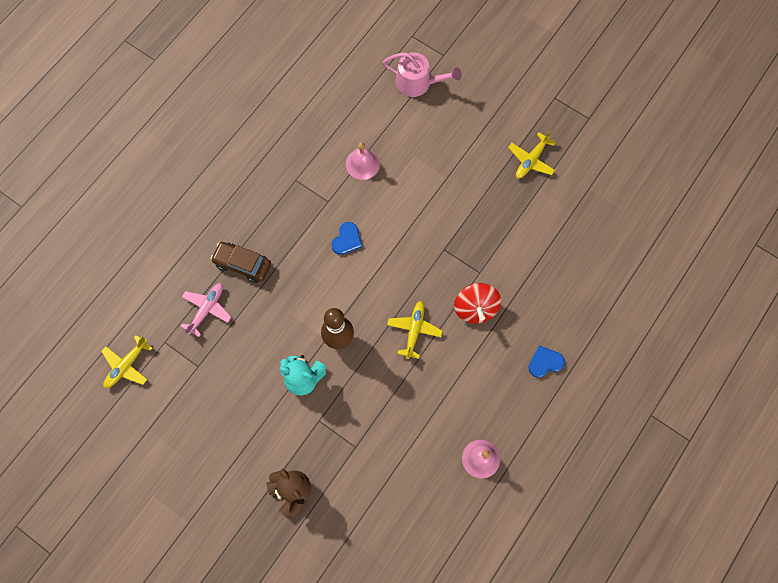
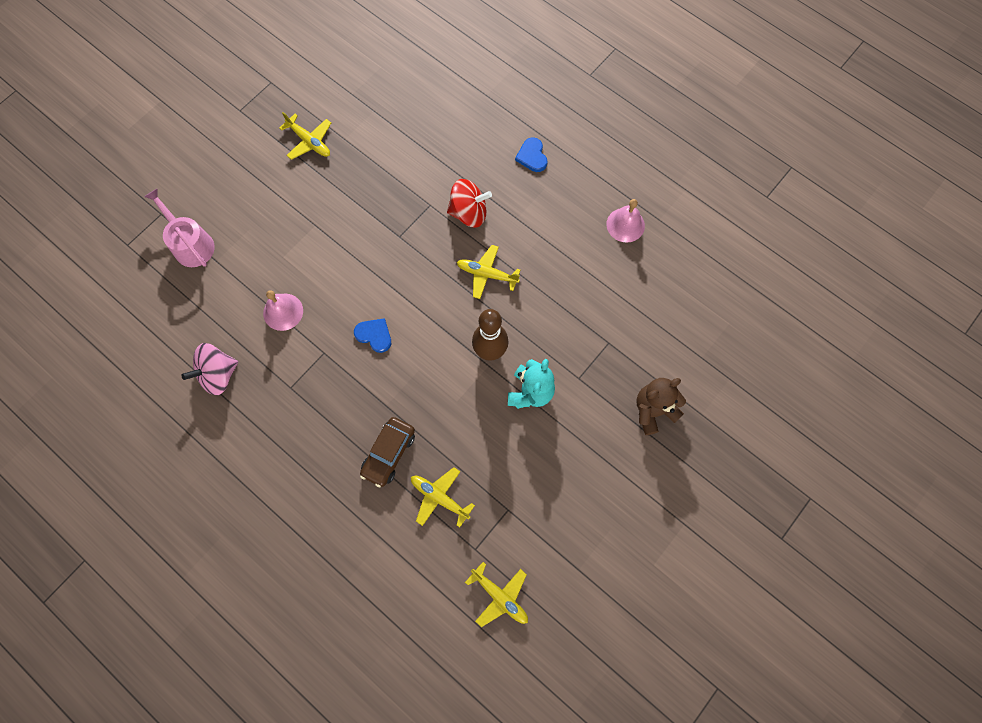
camera: 85 degrees left, 0 degrees up
(207, 309) = (440, 497): pink plane -> yellow plane
(303, 124) = (218, 375): none -> pink spinning top
(417, 83) = (191, 244): pink watering can -> pink watering can turned 60 degrees counterclockwise

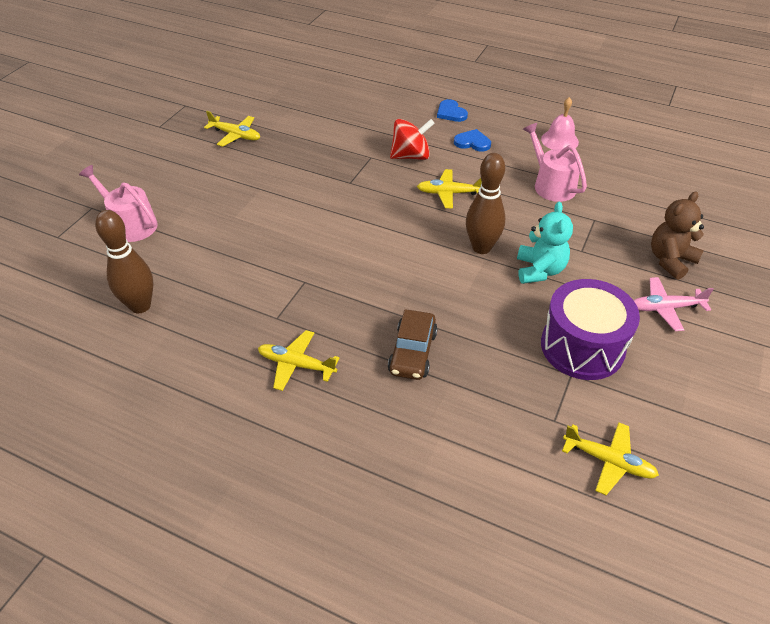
camera: 15 degrees left, 25 degrees down
(183, 345) = (140, 306): none -> brown bowling pin
(218, 375) = (188, 323): pink spinning top -> none
(283, 312) = (248, 257): pink bell -> none
(374, 335) = (354, 257): blue heart -> blue heart (472, 142)
(440, 497) = (489, 380): yellow plane -> yellow plane (296, 365)
(529, 485) = (582, 347): none -> purple drum
(588, 286) = (551, 185): none -> pink watering can
(620, 463) = (665, 308): none -> pink plane

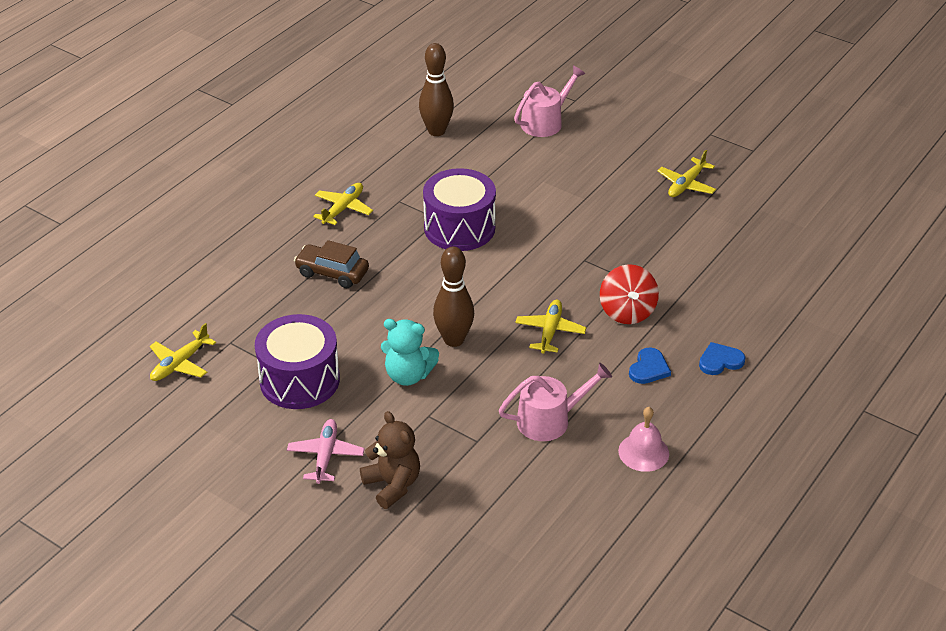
camera: 100 degrees right, 5 degrees down
(317, 264) = (459, 228): none -> purple drum

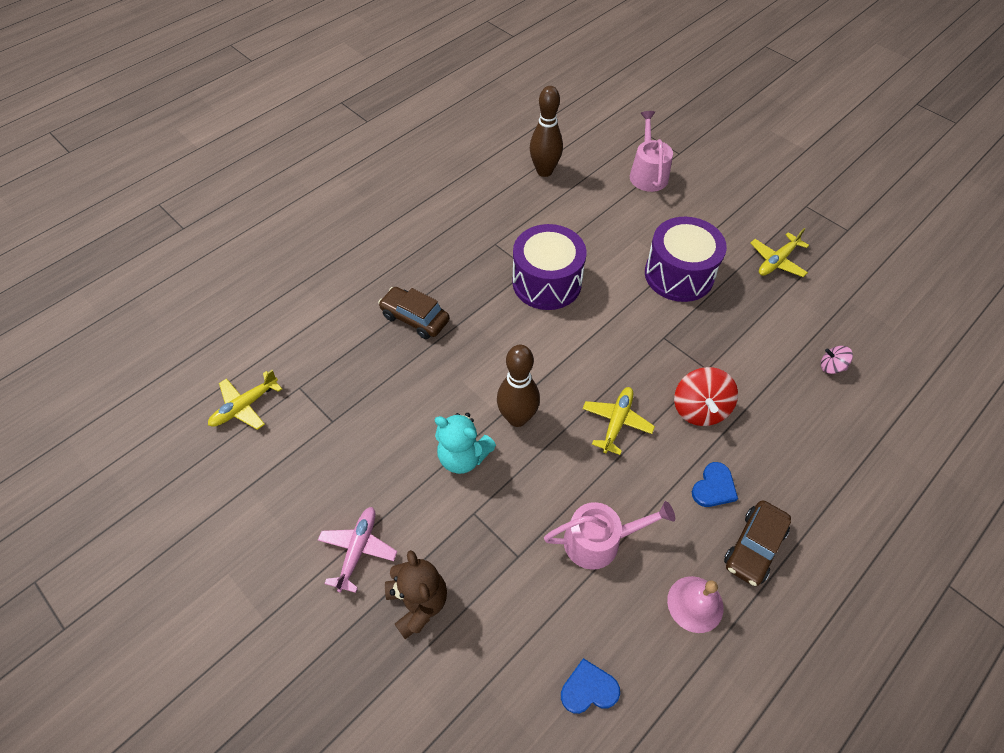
camera: 10 degrees right, 15 degrees up
(299, 380) = (354, 445): purple drum -> purple drum (679, 274)
(343, 209) = (441, 246): yellow plane -> none
(545, 122) = (648, 173): pink watering can -> pink watering can turned 60 degrees counterclockwise
(691, 406) = (754, 547): none -> brown car
(720, 361) = (792, 489): blue heart -> blue heart (588, 689)
(747, 264) = (831, 367): none -> pink spinning top

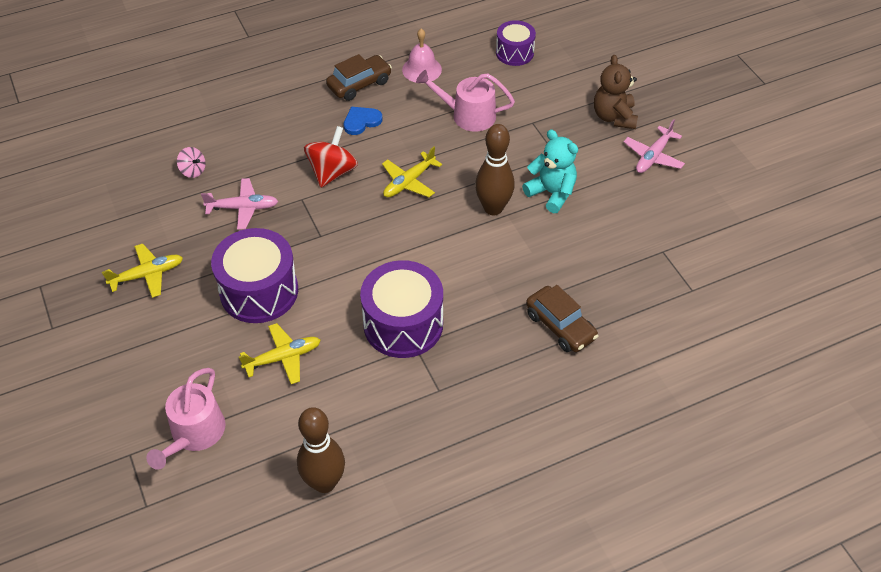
camera: 160 degrees left, 5 degrees down
(245, 406) = (746, 287): yellow plane -> yellow plane (283, 358)
(588, 689) = (514, 53): blue heart -> purple drum
(752, 342) = (243, 208): none -> pink plane

